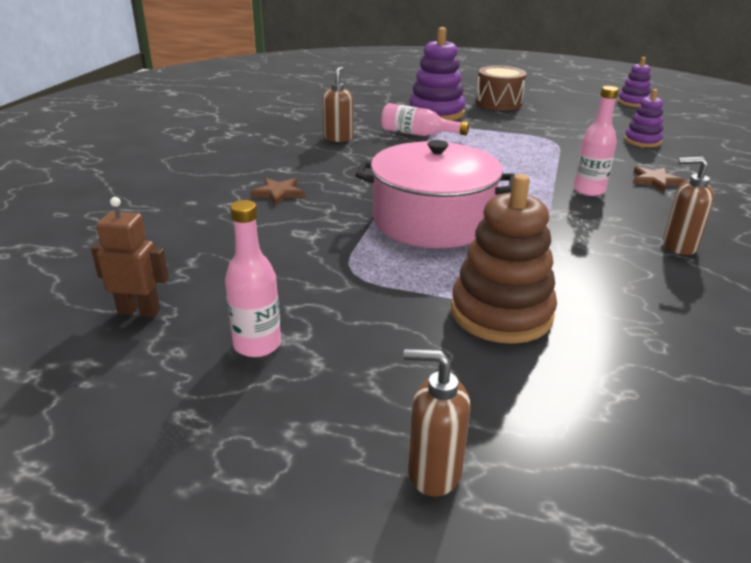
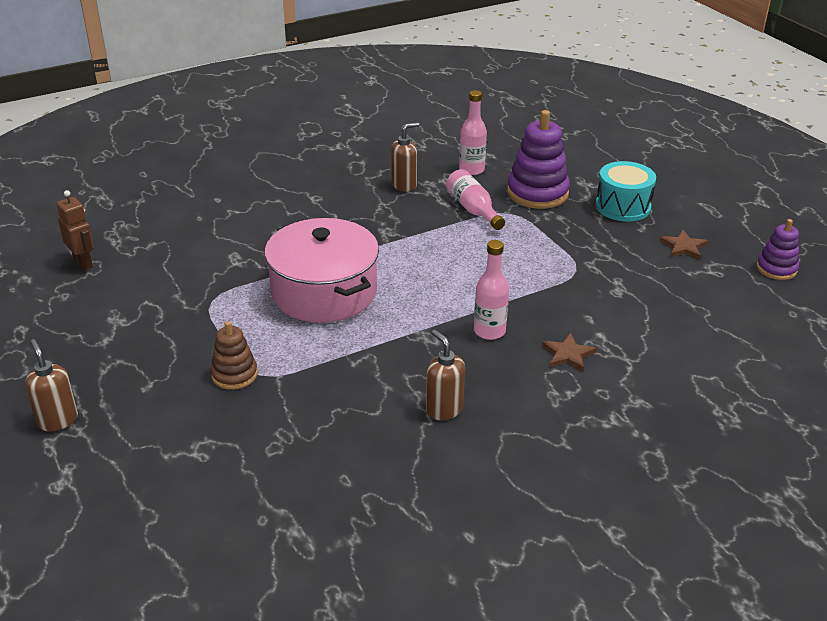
camera: 45 degrees right, 5 degrees up
(257, 345) = (98, 314): pink bottle -> pink bottle (471, 170)
(278, 193) = (275, 218): brown star -> brown star (683, 247)
(498, 103) = (623, 206): brown drum -> turquoise drum
(501, 313) = (234, 375): brown stacking toy -> brown stacking toy, size x0.58
(642, 141) = (662, 314): purple stacking toy -> none

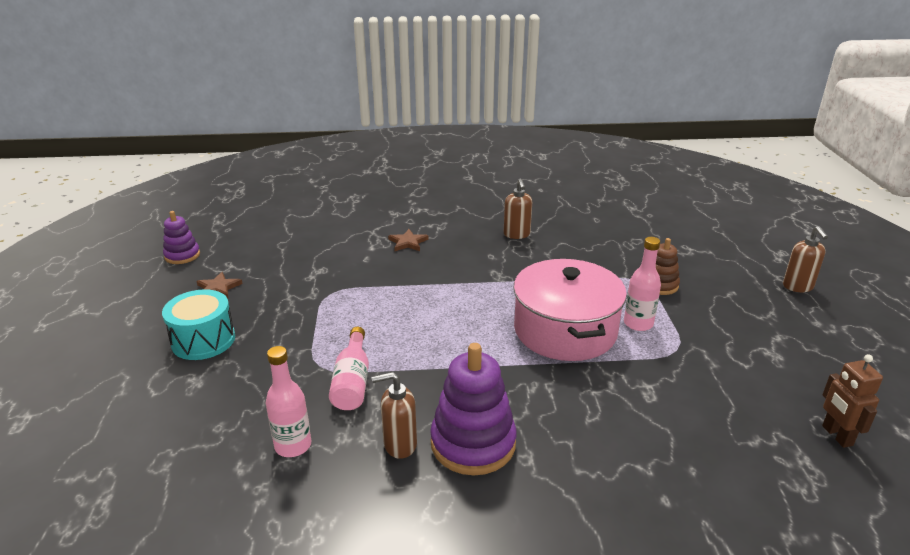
camera: 155 degrees left, 5 degrees down
(489, 331) = (447, 268): pink bottle -> pink bottle (638, 323)
(537, 193) = (261, 383): purple stacking toy -> purple stacking toy (473, 443)

